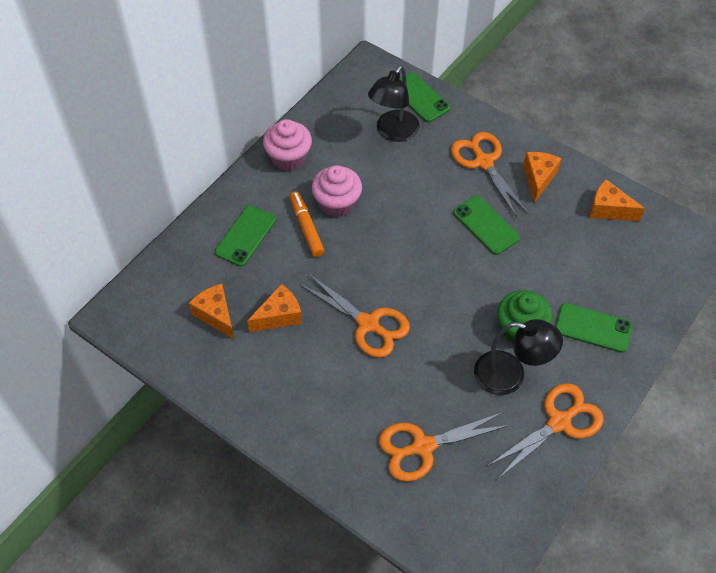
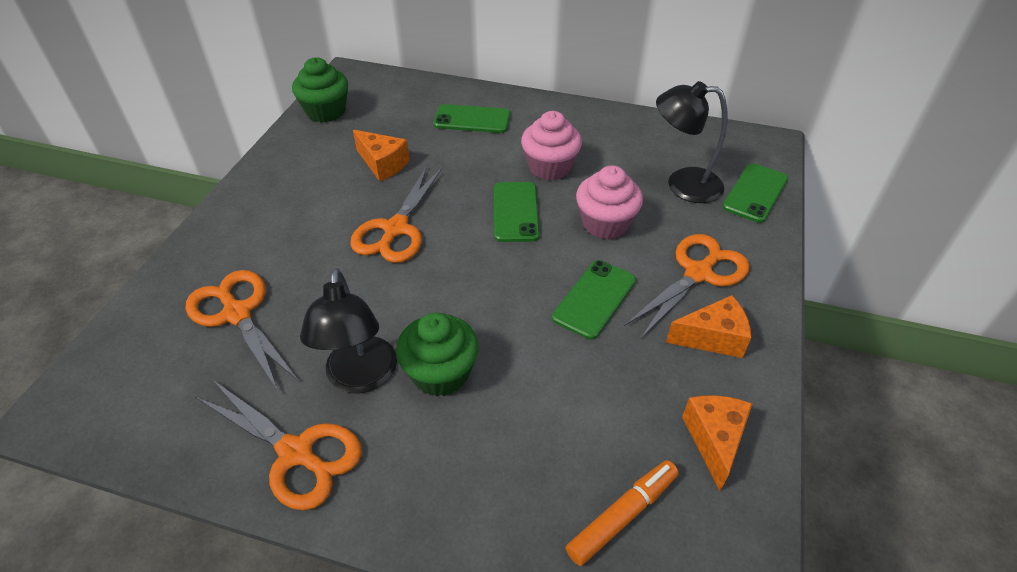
camera: 70 degrees right, 10 degrees down
(173, 346) = (326, 111): none -> green cupcake
(216, 315) = (369, 126): orange cheese -> none
(289, 158) = (589, 121): pink cupcake -> pink cupcake (605, 224)
(306, 227) = (504, 154): orange marker -> orange marker (622, 515)
(593, 328) = (474, 464): green phone -> green phone (515, 212)

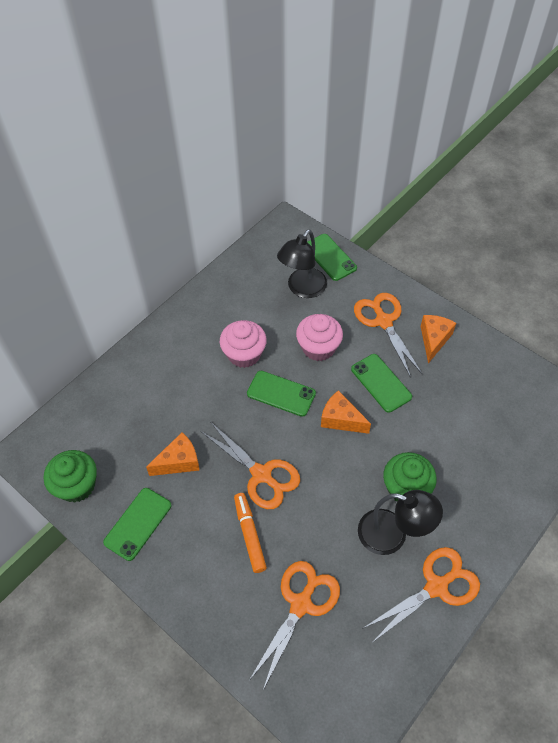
camera: 65 degrees left, 10 degrees up
(237, 313) = (301, 604): orange scissors -> orange scissors turned 135 degrees clockwise
(472, 119) = (156, 381): green phone -> green phone (138, 523)
(622, 515) = (527, 434): orange marker -> orange marker (249, 534)
(714, 440) = (498, 374): orange cheese -> orange cheese (341, 419)

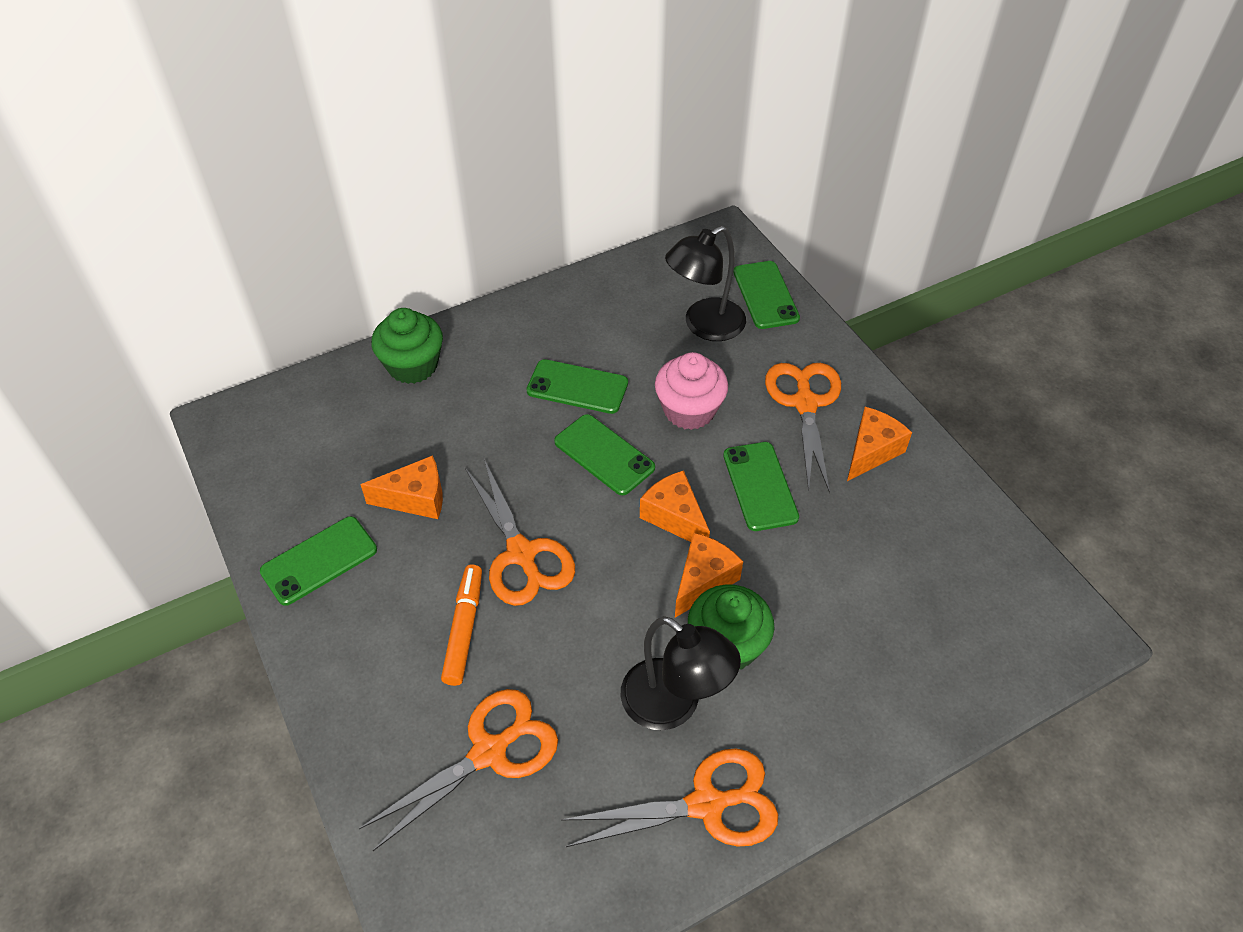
camera: 20 degrees right, 5 degrees down
(77, 485) = (265, 484): green cupcake -> green cupcake (413, 365)
(244, 354) = (577, 387): pink cupcake -> green phone
(375, 453) = (703, 580): none -> orange cheese

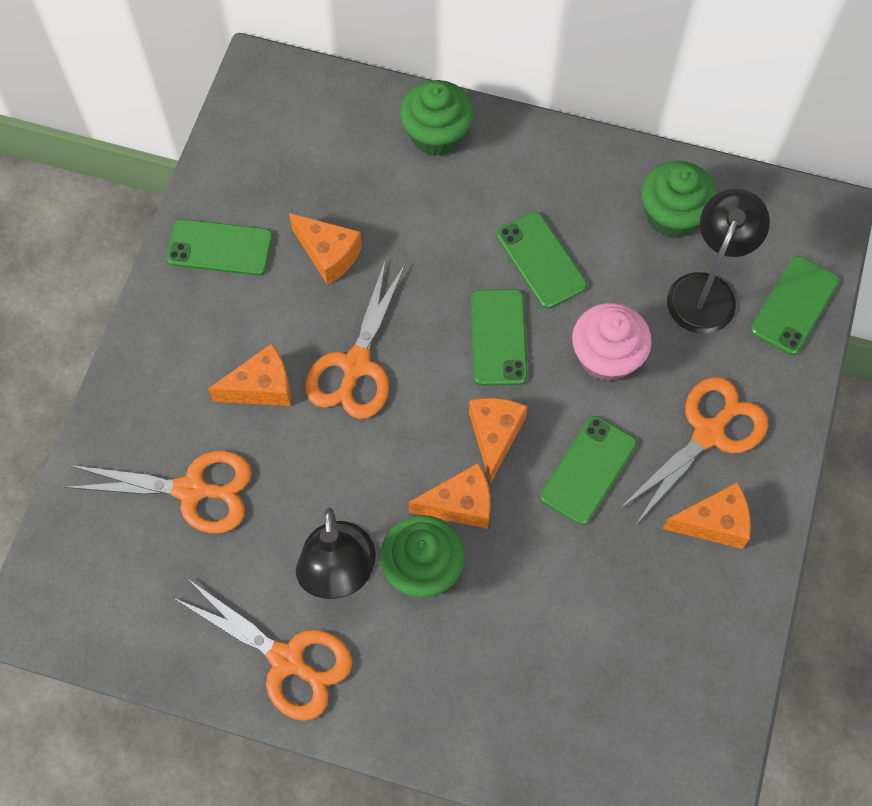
camera: 45 degrees right, 15 degrees up
(464, 629) = (261, 387): orange marker -> orange cheese
(632, 300) = (672, 215): none -> green cupcake
(704, 326) = (706, 290): black lamp -> black lamp turned 105 degrees clockwise

